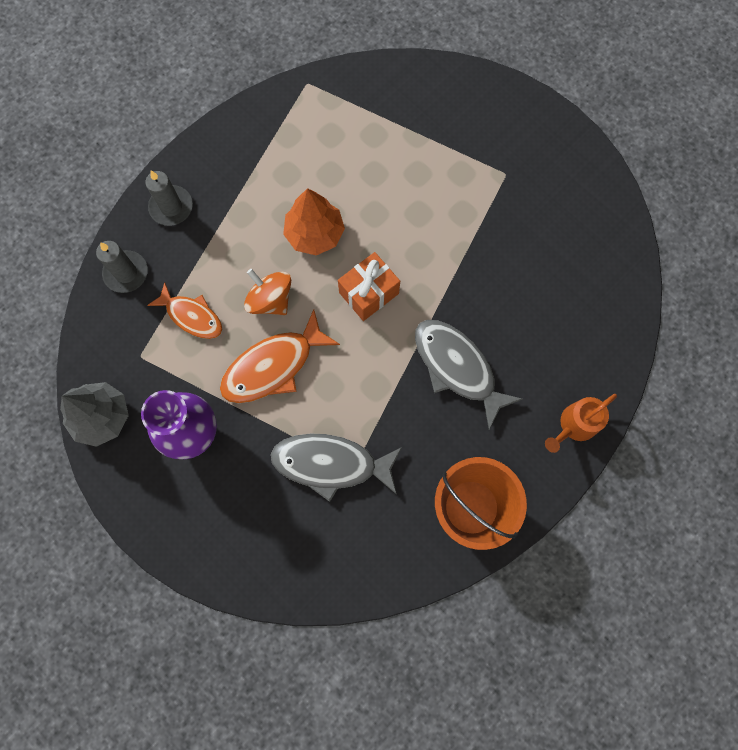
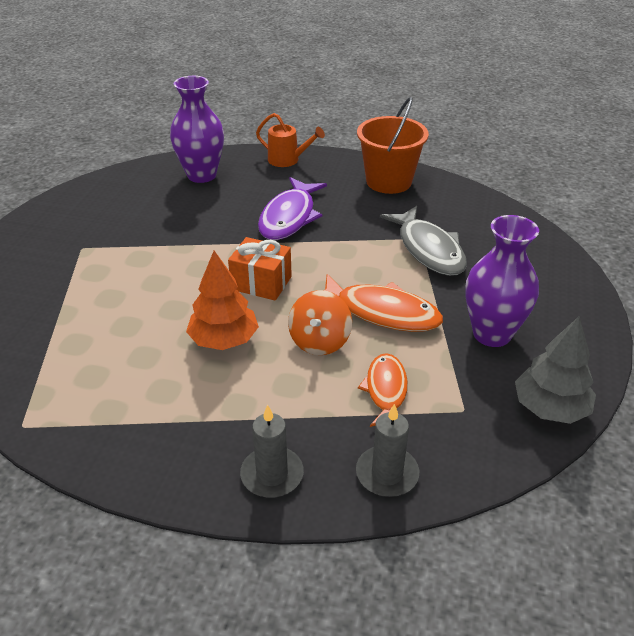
camera: 120 degrees left, 35 degrees down
(457, 368) = (289, 217): grey fish -> purple fish
(586, 322) = (202, 175): none -> purple vase

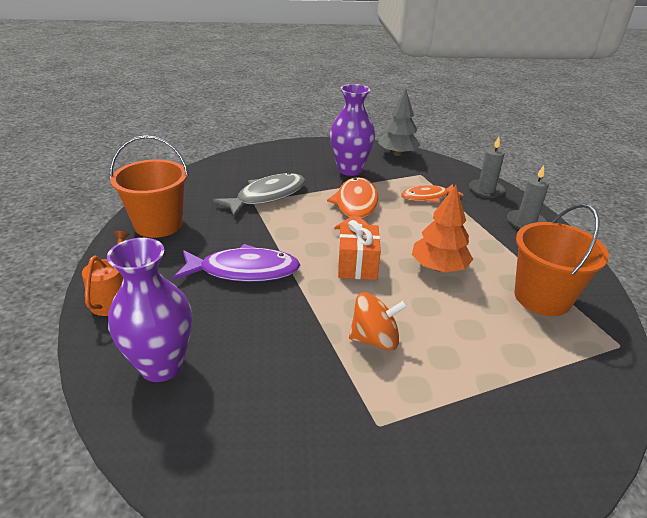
camera: 110 degrees left, 5 degrees down
(124, 402) = (542, 297): none -> orange bucket
(319, 341) = (404, 225): orange spinning top -> orange spinning top (375, 339)

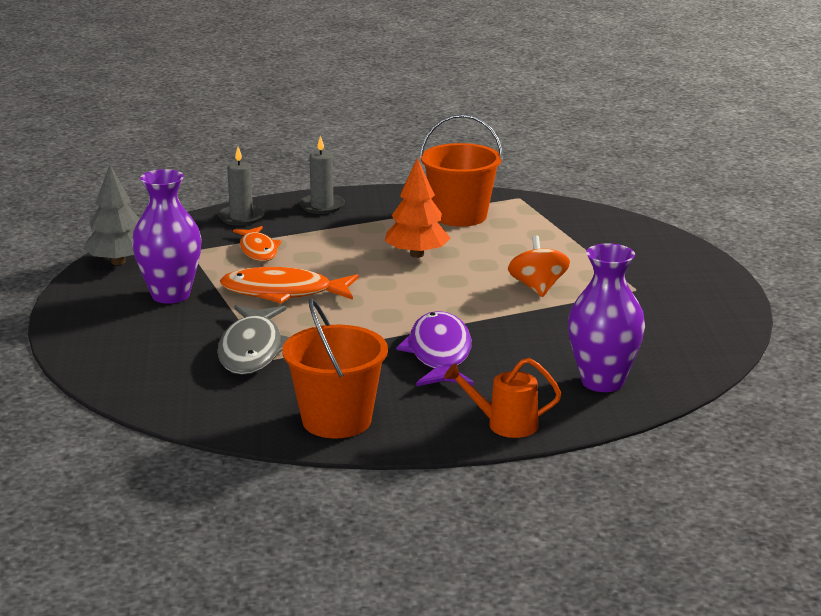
camera: 90 degrees left, 10 degrees down
(267, 196) = (252, 350): grey fish -> grey fish turned 135 degrees counterclockwise
(357, 265) = (418, 293): orange gift -> none

